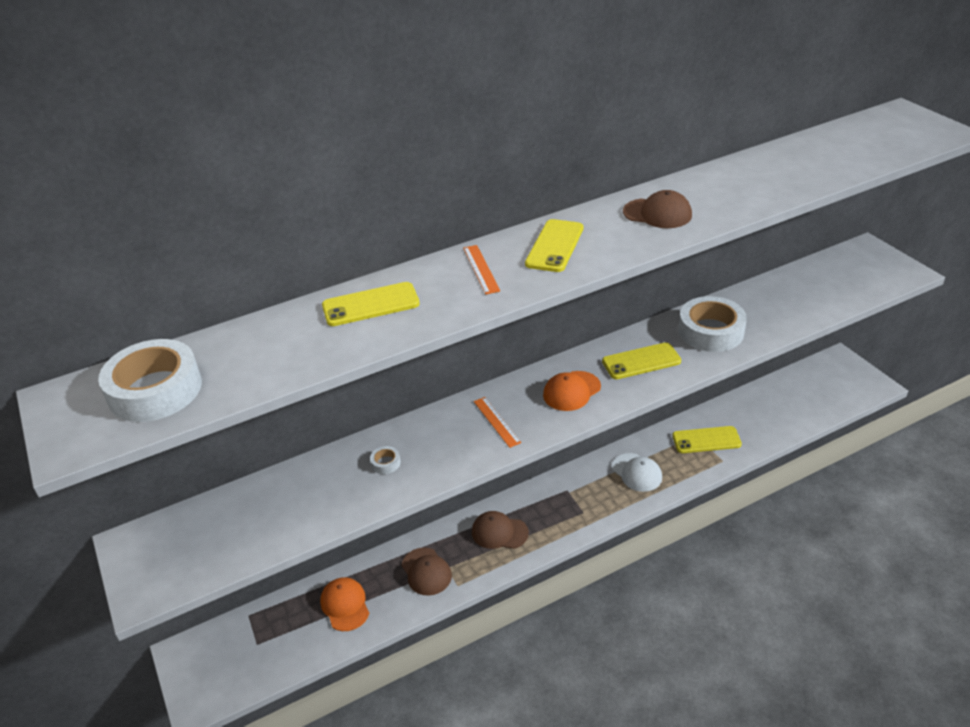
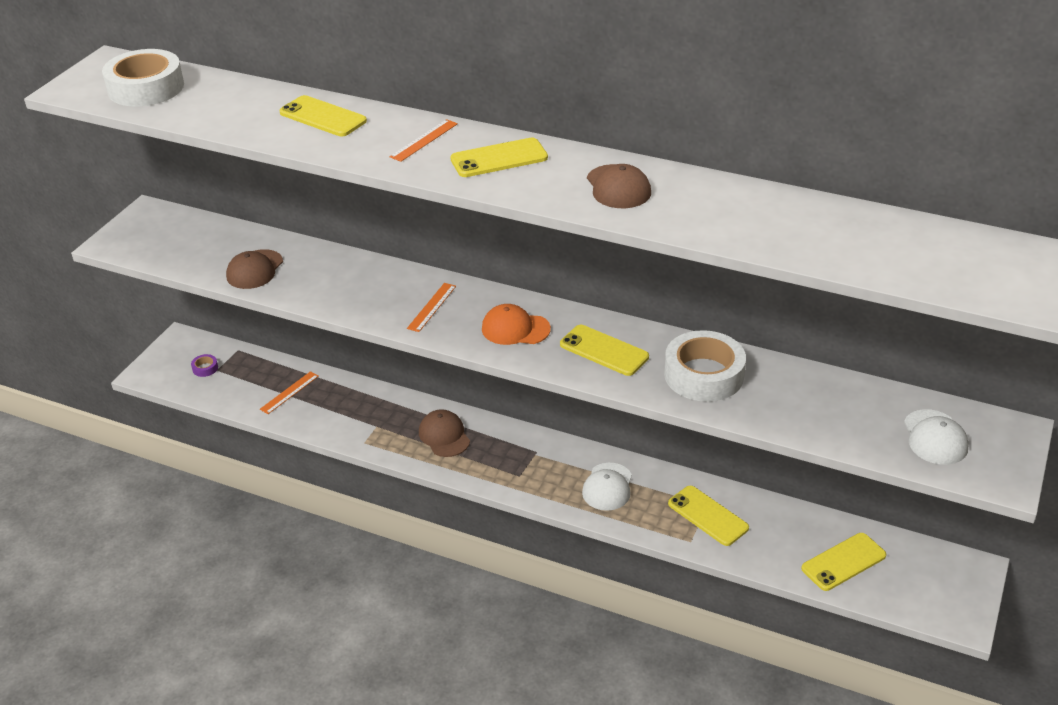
camera: 50 degrees right, 0 degrees up
(244, 652) = (205, 368): none -> purple tape
(345, 605) = (289, 392): orange cap -> orange ruler
(386, 463) = (327, 276): white tape -> none
(426, 571) = (362, 417): brown cap -> brown cap (255, 270)
(794, 405) = (843, 562): none -> yellow phone
(851, 276) = (935, 437): none -> white cap

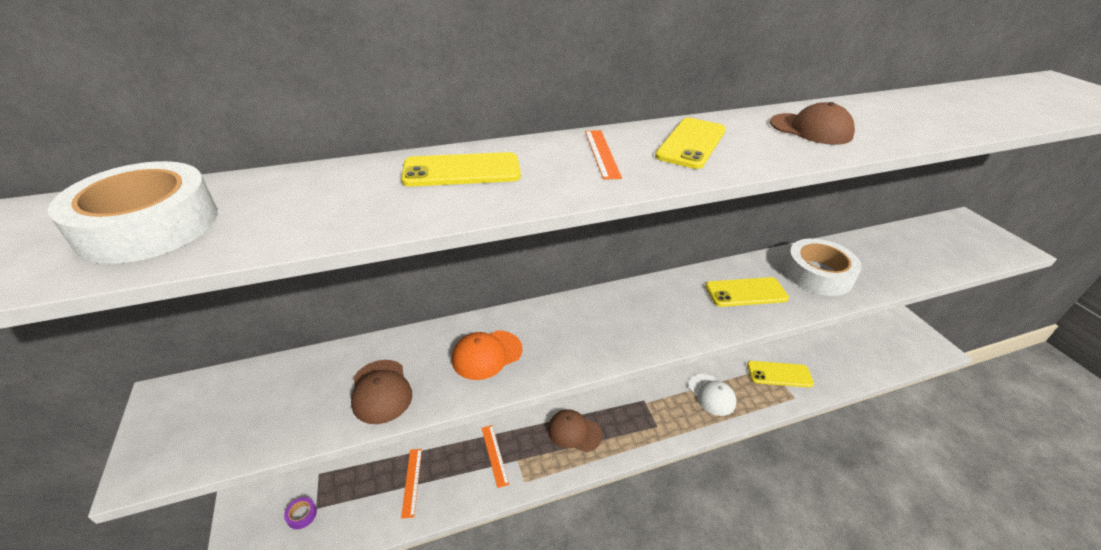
camera: 45 degrees left, 0 degrees up
(431, 307) = (589, 330): orange ruler -> orange ruler (494, 455)
(515, 329) = (672, 311): orange cap -> orange cap (487, 355)
(843, 562) = (863, 355): yellow phone -> none
(935, 437) = (957, 243): white cap -> none

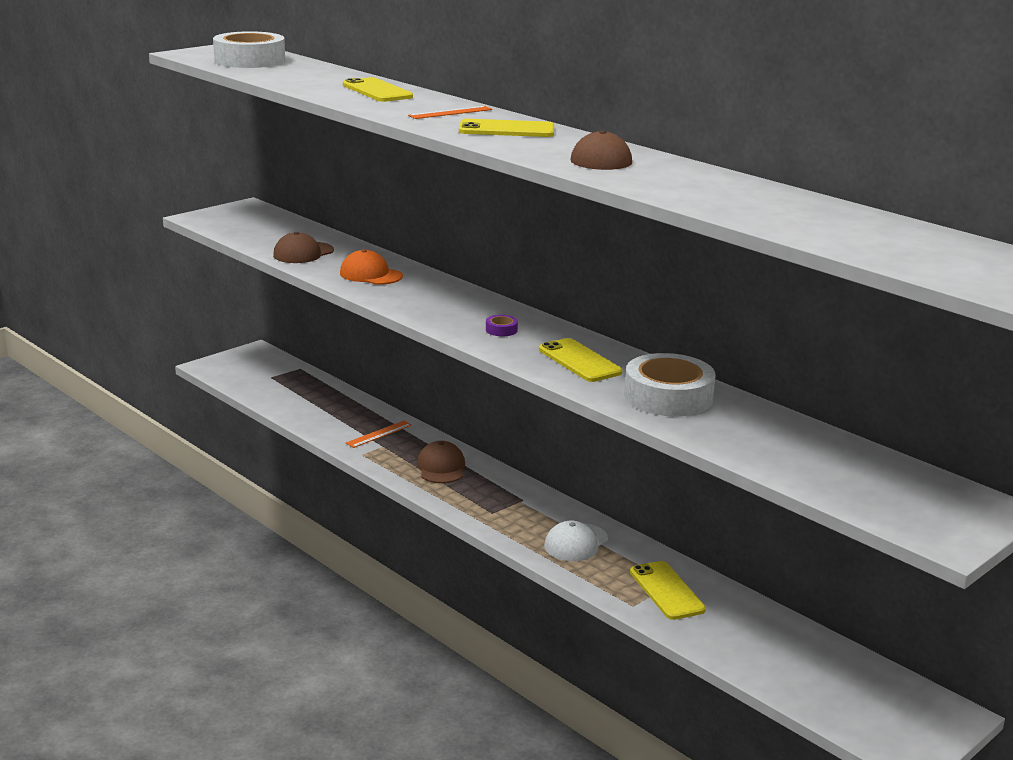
camera: 65 degrees right, 15 degrees down
(302, 515) = (262, 374): purple tape -> purple tape (501, 330)
(412, 482) = (322, 405): orange ruler -> none

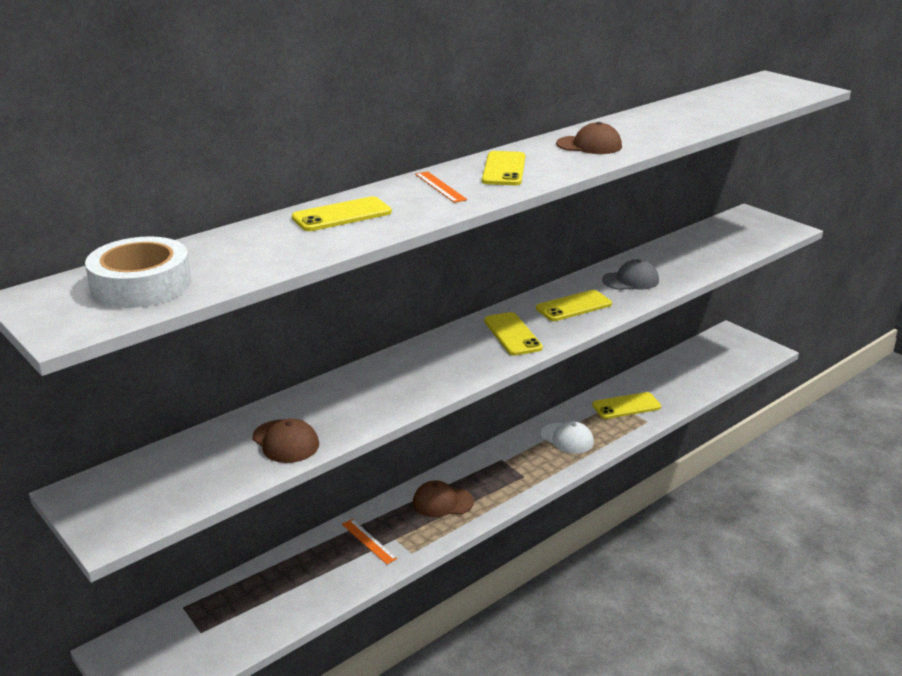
camera: 85 degrees left, 5 degrees up
(371, 274) = (365, 397): orange cap -> none
(501, 330) = (512, 334): purple tape -> yellow phone
(668, 396) = (630, 280): white tape -> grey cap

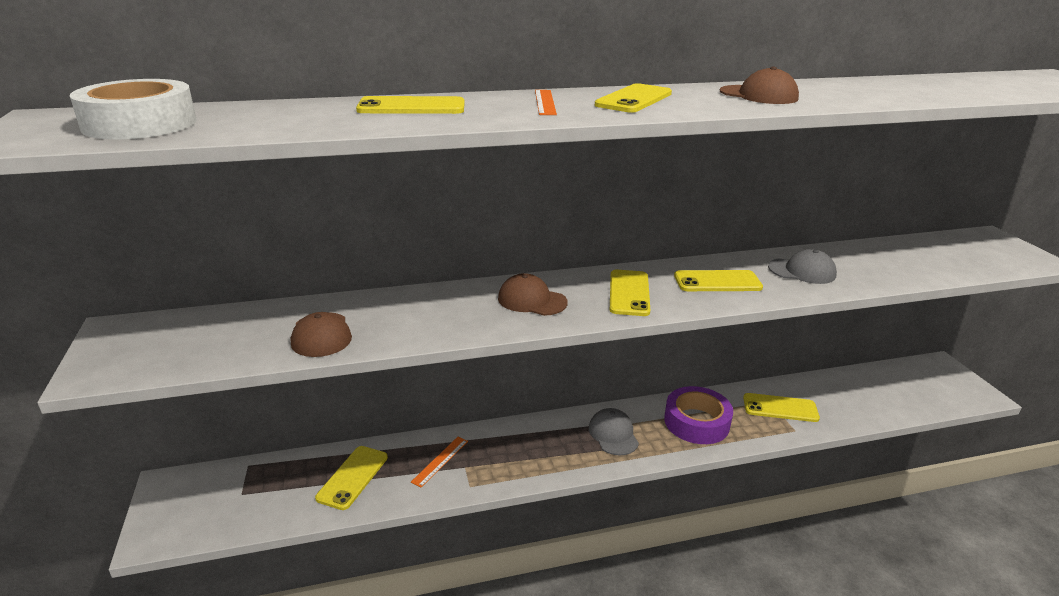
camera: 25 degrees right, 0 degrees up
(298, 581) = (353, 477): none -> yellow phone
(369, 541) = (440, 461): orange ruler -> orange ruler turned 45 degrees clockwise
(442, 502) = (532, 446): brown cap -> brown cap (532, 300)
(505, 470) = (613, 434): none -> grey cap
(567, 438) = (696, 422): white cap -> purple tape

